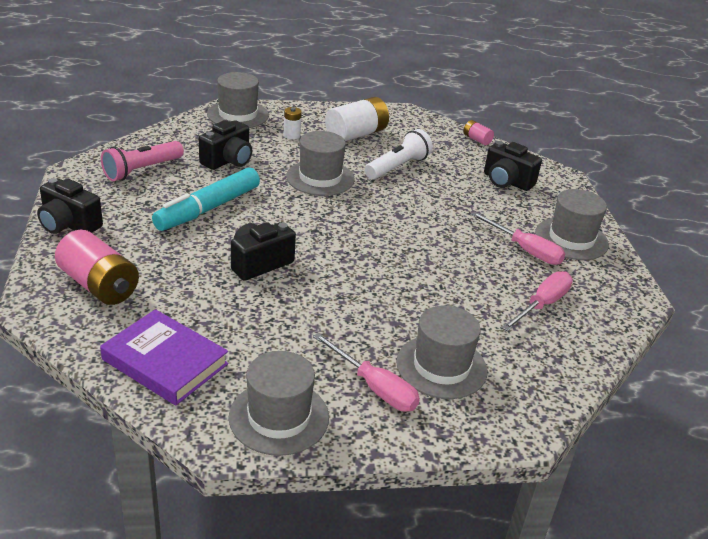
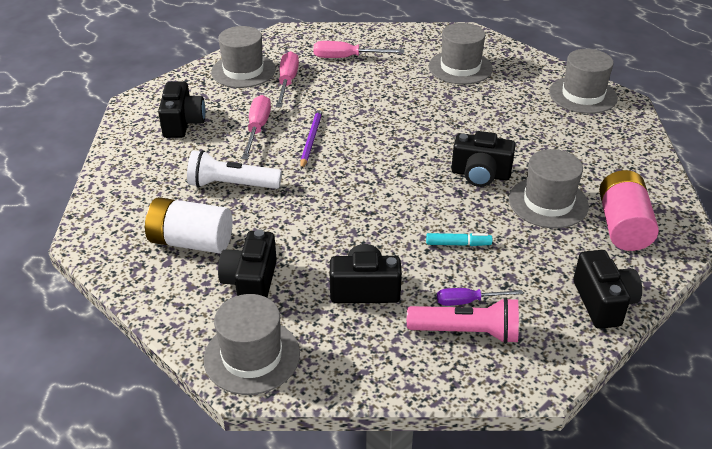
camera: 125 degrees left, 5 degrees up
(160, 183) = (468, 301): none -> purple screwdriver
(165, 362) = (621, 151): purple book -> none
(208, 209) = (458, 244): turquoise marker -> turquoise marker, size x0.46
(291, 135) = (251, 282): white battery -> black camera
(320, 178) = (315, 215): grey hat -> grey hat (548, 202)
(374, 387) = (512, 79): pink screwdriver -> pink screwdriver (257, 129)
(415, 218) = (311, 139): none -> purple pencil
(477, 139) = (108, 167): pink battery -> none

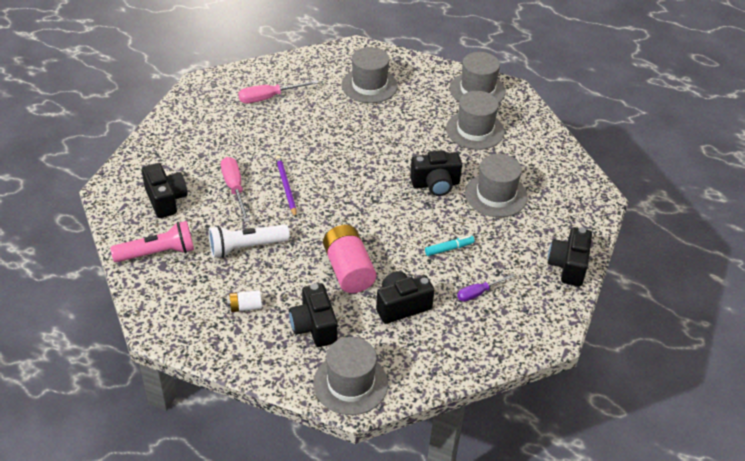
camera: 25 degrees left, 5 degrees up
(191, 242) = (245, 307): white battery -> white battery, size x0.49
(243, 71) = (185, 133): grey hat -> grey hat (475, 130)
(287, 82) = (232, 135): pink screwdriver -> none
(466, 332) = (489, 317): pink flashlight -> pink flashlight (157, 253)
(603, 303) = (568, 266): black camera -> black camera turned 135 degrees counterclockwise
(622, 226) = (555, 200): pink battery -> pink battery (348, 270)

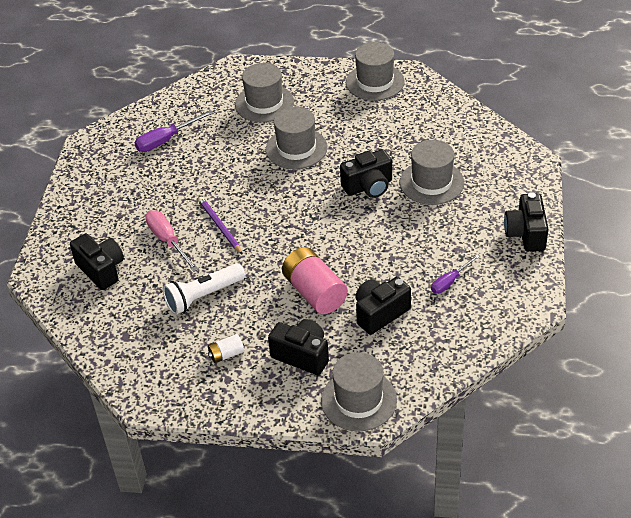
camera: 10 degrees left, 0 degrees up
(157, 253) = (115, 325): pink flashlight -> none
(269, 98) = (166, 140): pink screwdriver -> purple screwdriver
(314, 326) = (302, 355): black camera -> black camera turned 150 degrees clockwise
(449, 249) = (405, 246): turquoise marker -> none
(475, 130) = (387, 123): grey hat -> grey hat (296, 148)

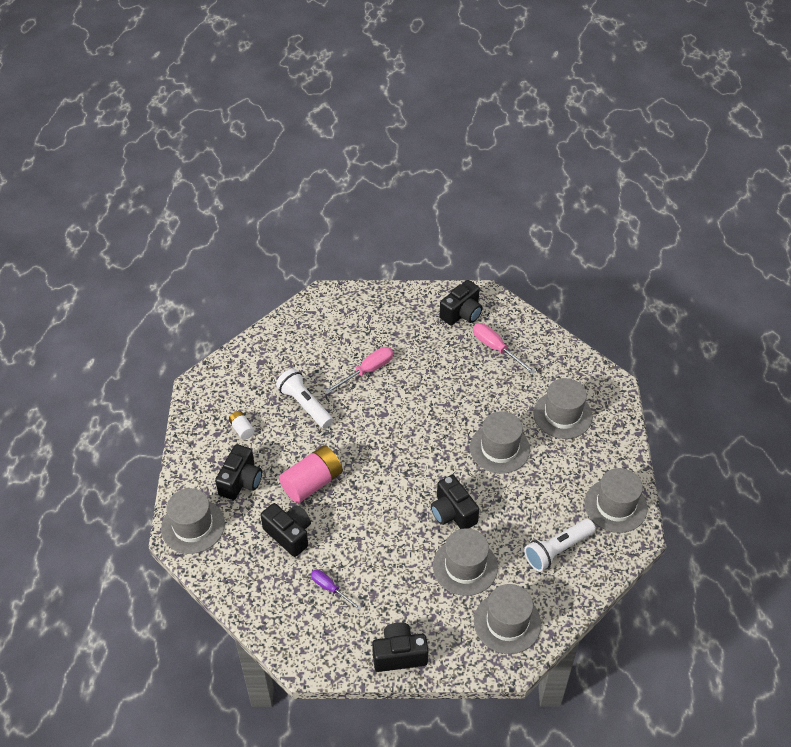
camera: 80 degrees right, 5 degrees up
(101, 270) = (331, 333): black camera -> black camera (462, 313)
(166, 140) = (496, 348): purple screwdriver -> pink screwdriver
(220, 226) = (388, 404): purple pencil -> none
(418, 122) = (557, 550): none -> white flashlight
(493, 160) = (507, 622): none -> grey hat

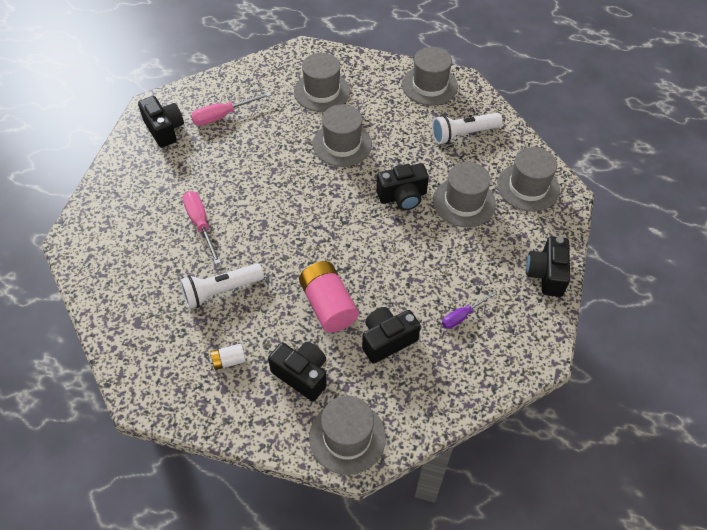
camera: 75 degrees left, 5 degrees up
(557, 550) = (463, 134): white flashlight -> white flashlight turned 90 degrees clockwise

